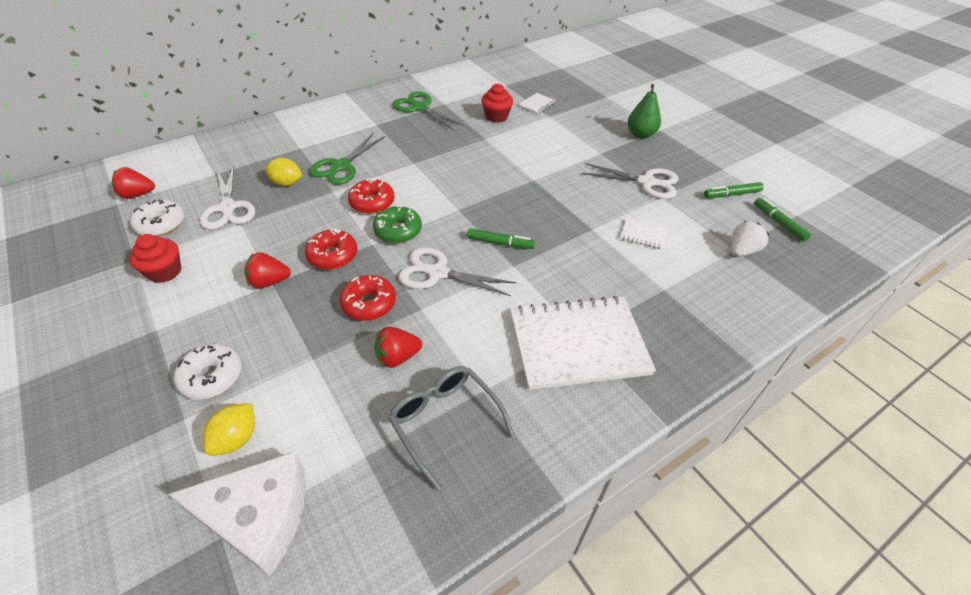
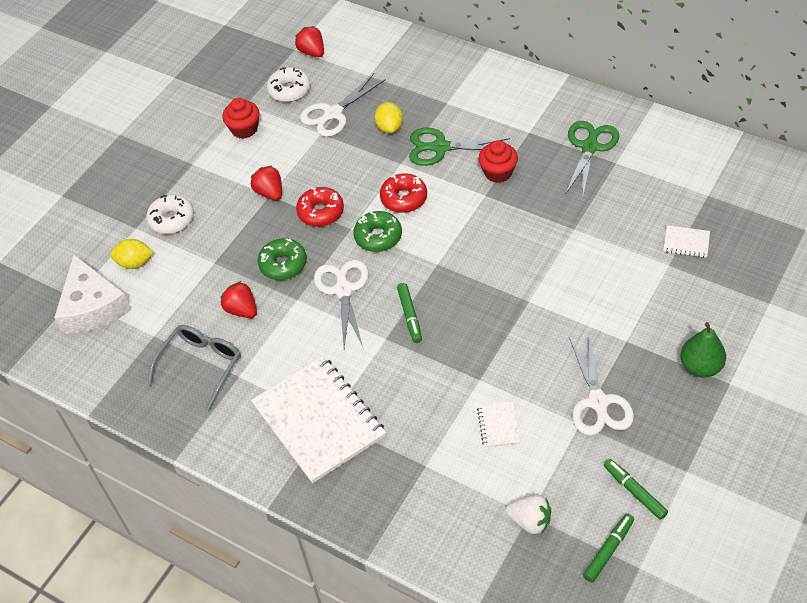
camera: 70 degrees right, 5 degrees up
(369, 304) = (283, 264): red donut -> green donut
(496, 117) = (626, 218): red cupcake -> red cupcake (498, 172)

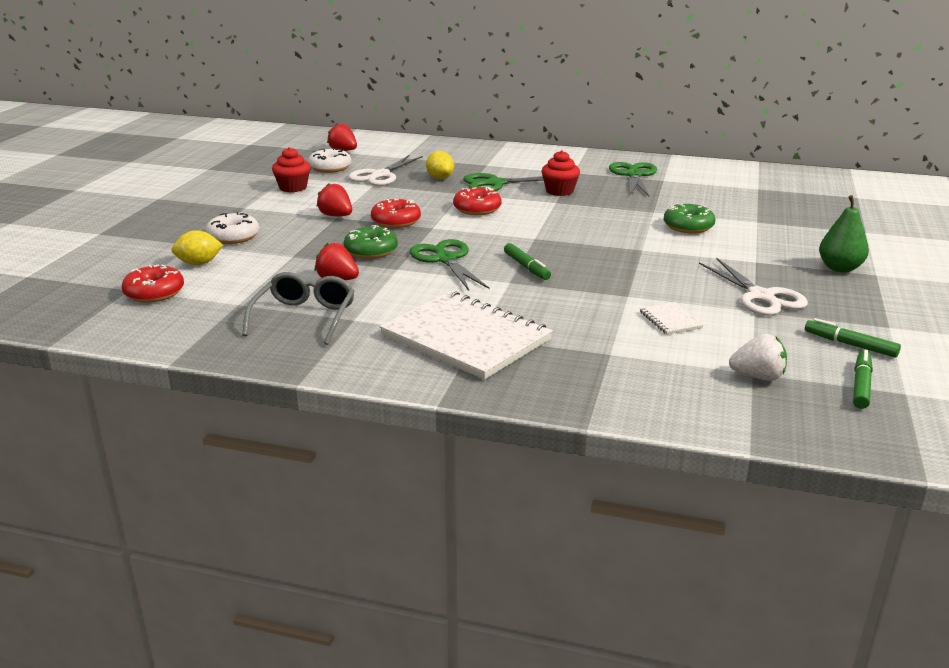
camera: 20 degrees left, 25 degrees down
(92, 306) = (154, 293): white cheese -> red donut
(343, 290) = (445, 259): white scissors -> green scissors
(378, 237) = (464, 229): green donut -> green donut (688, 226)
(686, 242) = (762, 210): white notebook -> none

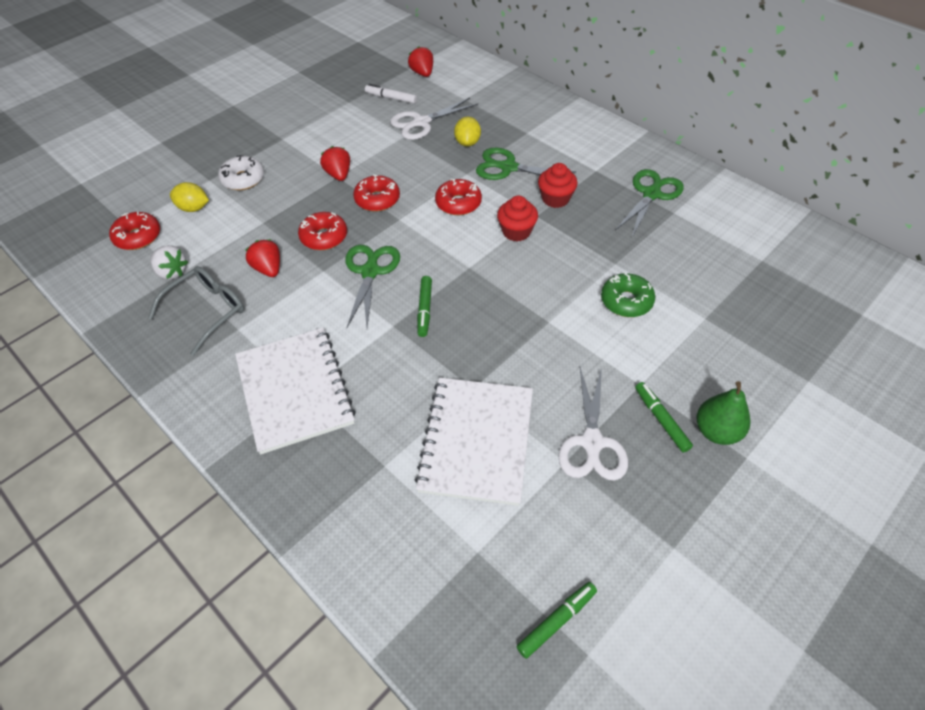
camera: 30 degrees right, 25 degrees up
(293, 188) = (339, 120): red cupcake -> red cupcake (516, 231)
(330, 168) = (391, 98): white donut -> white marker
(371, 251) = (324, 237): green donut -> red donut
(670, 320) = (476, 441): white notebook -> white notebook, size x2.46
(757, 376) = (476, 560): white strawberry -> white strawberry (172, 272)
(850, 345) = (606, 556): green marker -> green marker (661, 419)

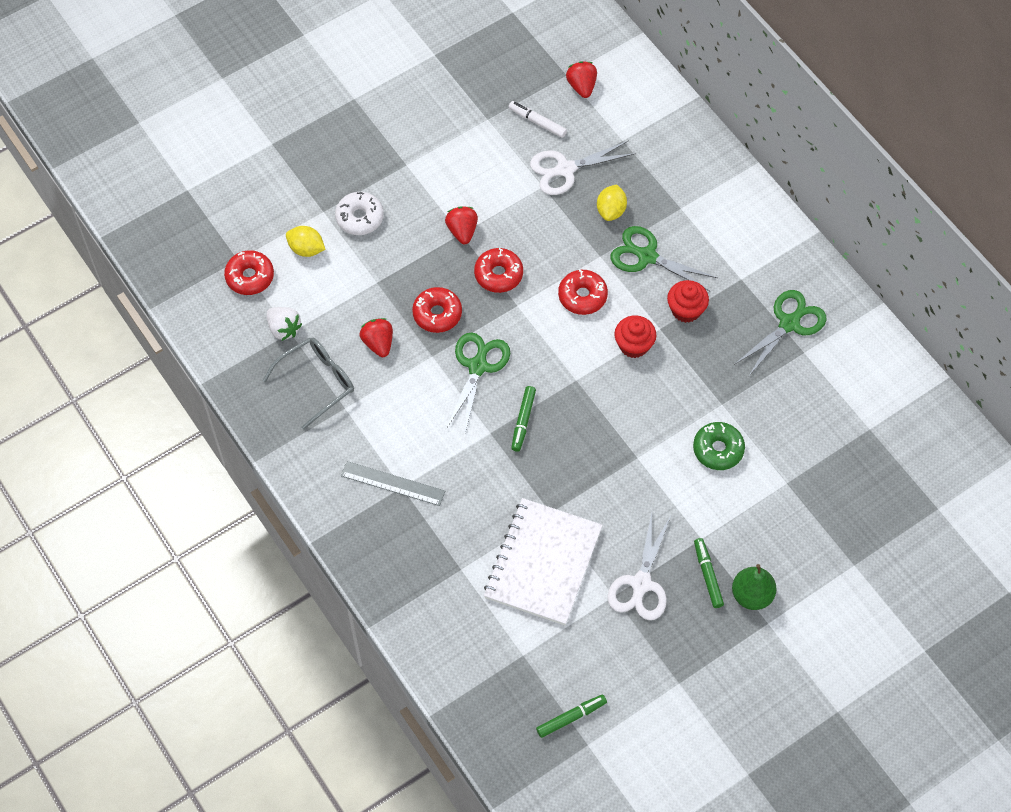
camera: 10 degrees right, 10 degrees up
(295, 390) = (392, 483): white notebook -> grey ruler

